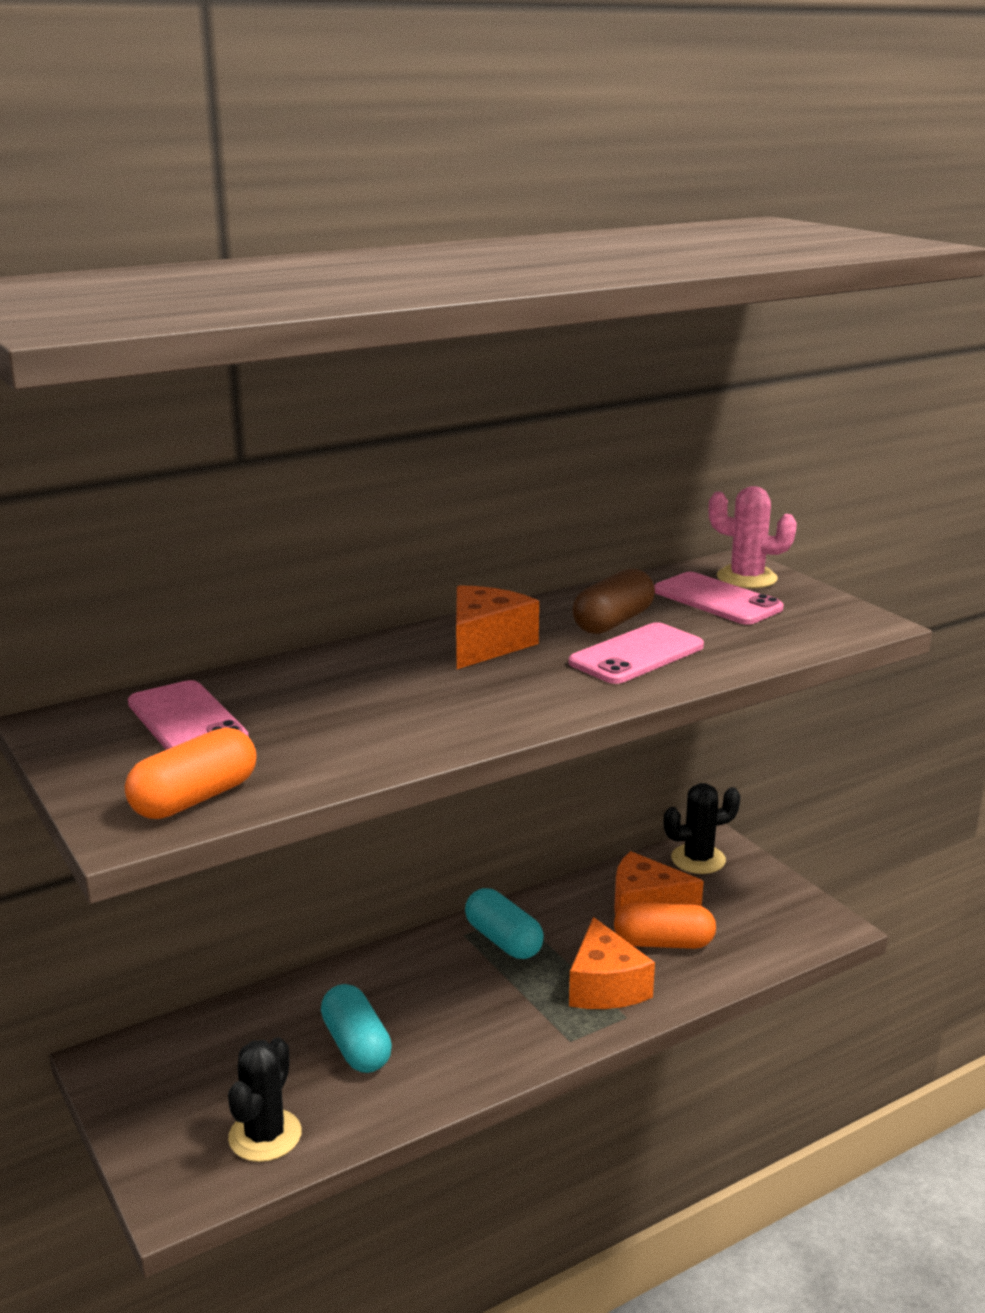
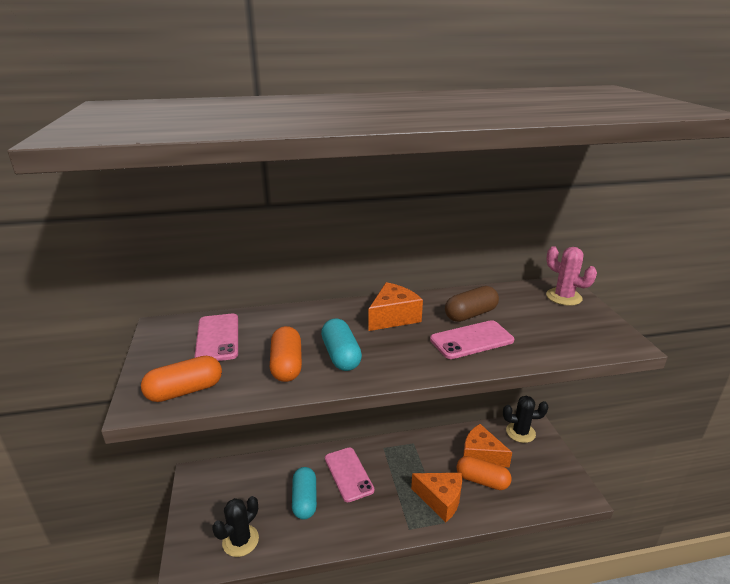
camera: 20 degrees right, 5 degrees up
(350, 735) = (287, 365): none -> orange capsule
(503, 940) = (401, 456): turquoise capsule -> turquoise capsule (341, 355)
(605, 986) = (440, 500): orange cheese -> orange cheese turned 75 degrees counterclockwise
(717, 600) = (538, 309): pink phone -> pink phone (348, 474)

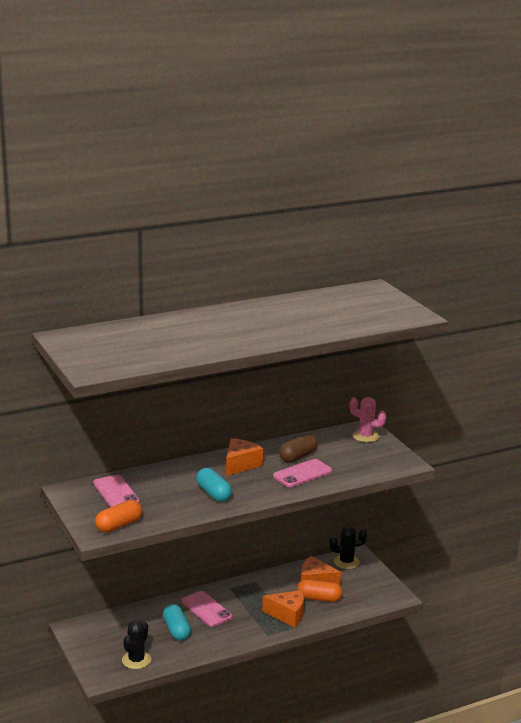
camera: 15 degrees left, 5 degrees down
(287, 365) = (178, 503): orange capsule -> none

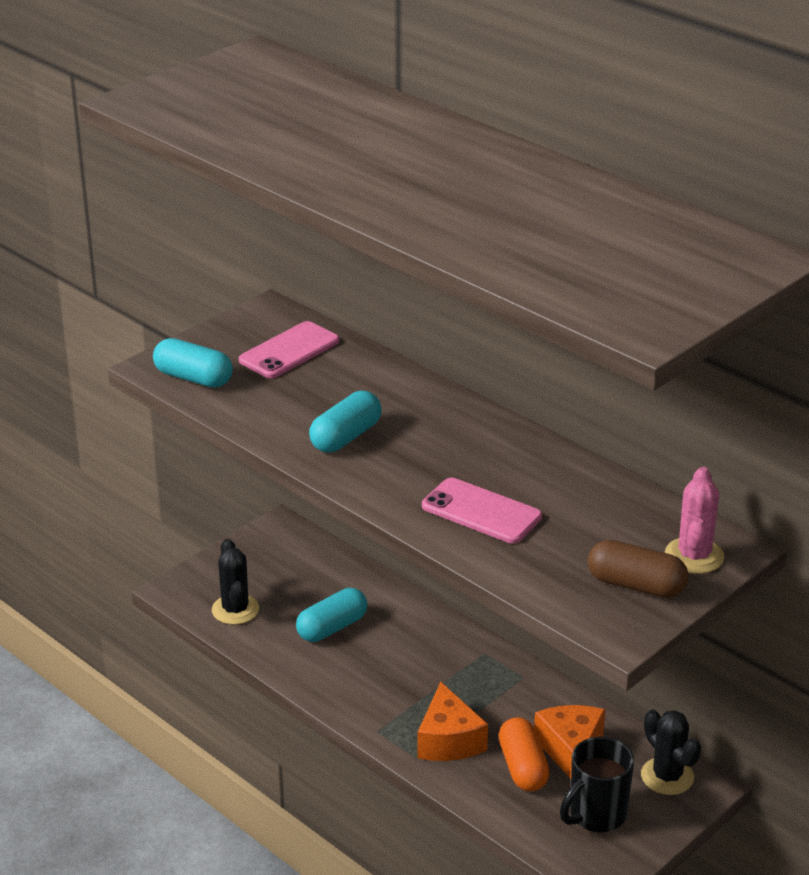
camera: 70 degrees right, 10 degrees up
(119, 525) = (193, 378): orange capsule -> turquoise capsule
(136, 660) = (235, 610): black cactus -> black cactus turned 75 degrees clockwise
(206, 609) = (406, 643): pink phone -> none
(240, 464) = (465, 440): orange cheese -> none
(298, 456) = (543, 493): brown capsule -> brown capsule (636, 585)
(361, 587) = (596, 815): none -> black mug

